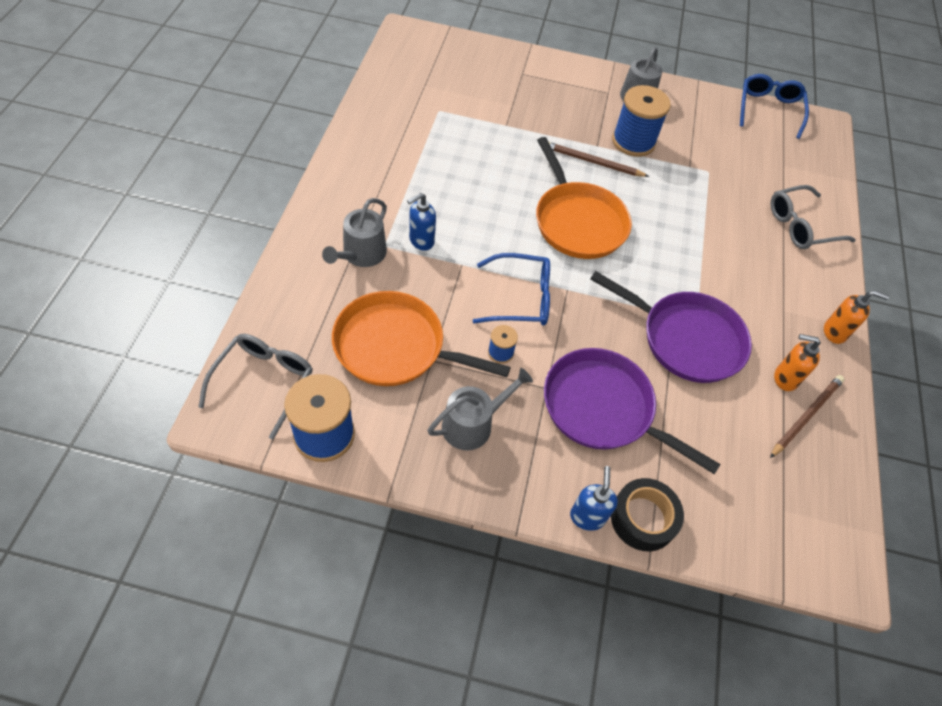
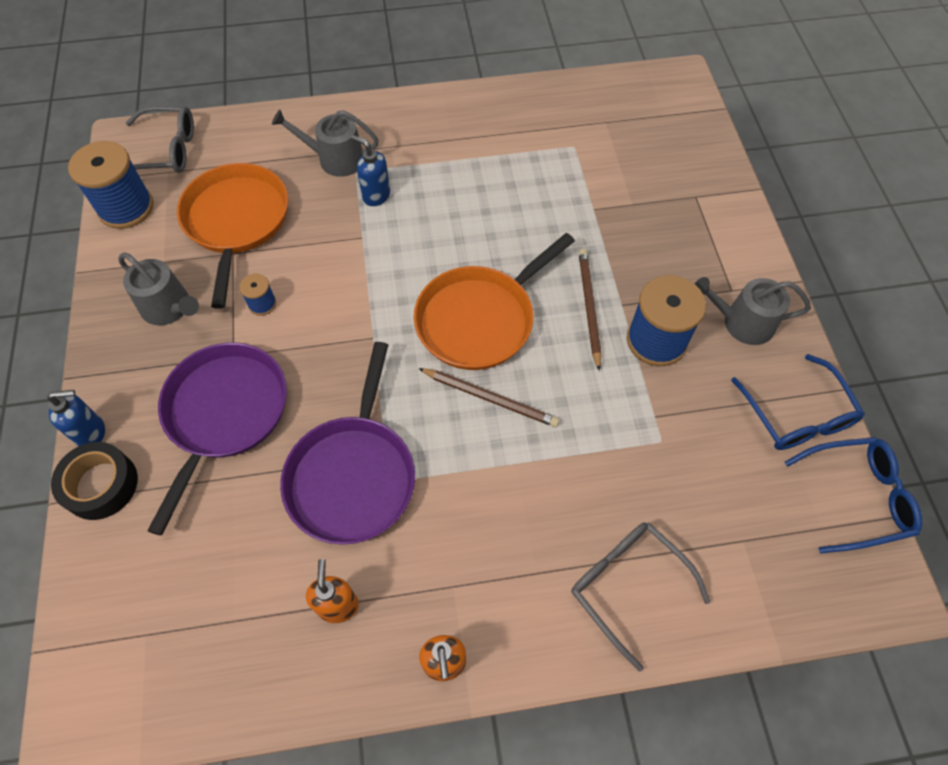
camera: 75 degrees right, 5 degrees up
(520, 298) = (340, 299): blue glasses -> blue glasses (797, 415)
(806, 416) = (289, 642): brown pencil -> brown pencil (490, 398)

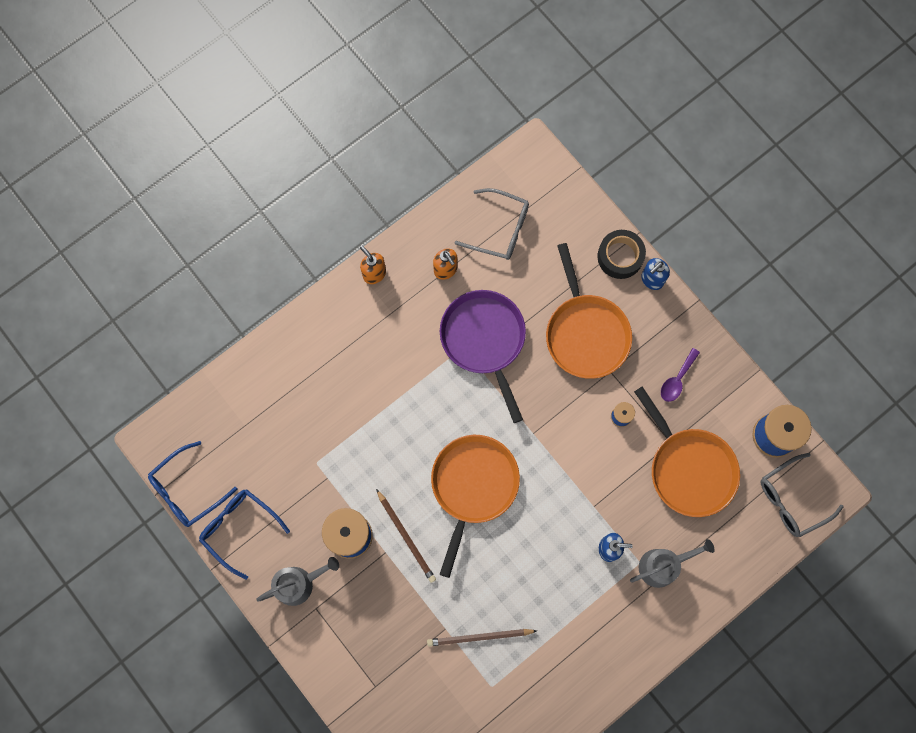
camera: 150 degrees right, 15 degrees up
(169, 308) = (677, 380): grey watering can -> purple spoon
(224, 413) = (586, 334): purple pan -> orange pan
(490, 398) = (434, 433): brown pencil -> brown pencil (479, 637)
(628, 586) = (298, 364): grey glasses -> grey glasses (499, 229)

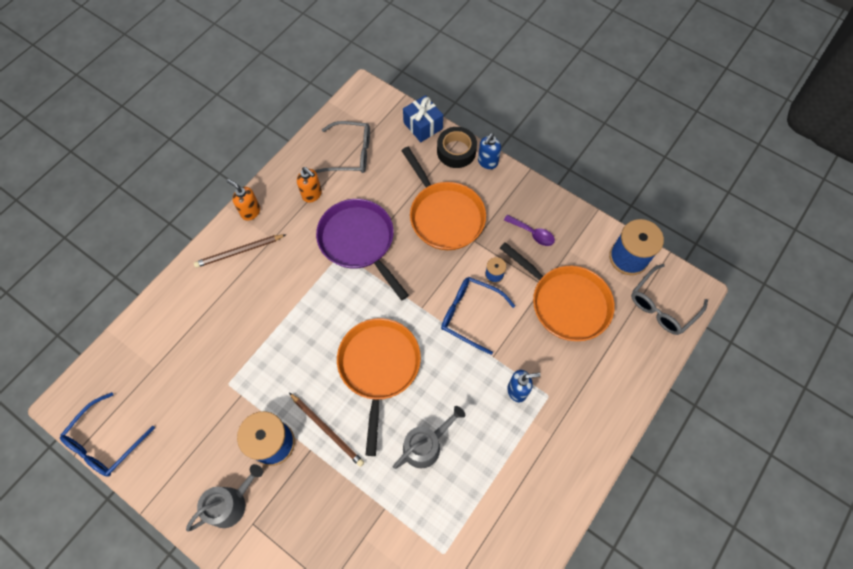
camera: 15 degrees left, 10 degrees down
(239, 529) = (163, 465): blue glasses -> blue glasses (470, 315)
(479, 637) = (419, 507): brown pencil -> brown pencil (239, 252)
(590, 214) = (423, 126): none -> blue gift
(663, 565) = (570, 392): grey watering can -> grey watering can (425, 445)
(677, 380) = (532, 233): purple spoon -> purple spoon turned 75 degrees counterclockwise

